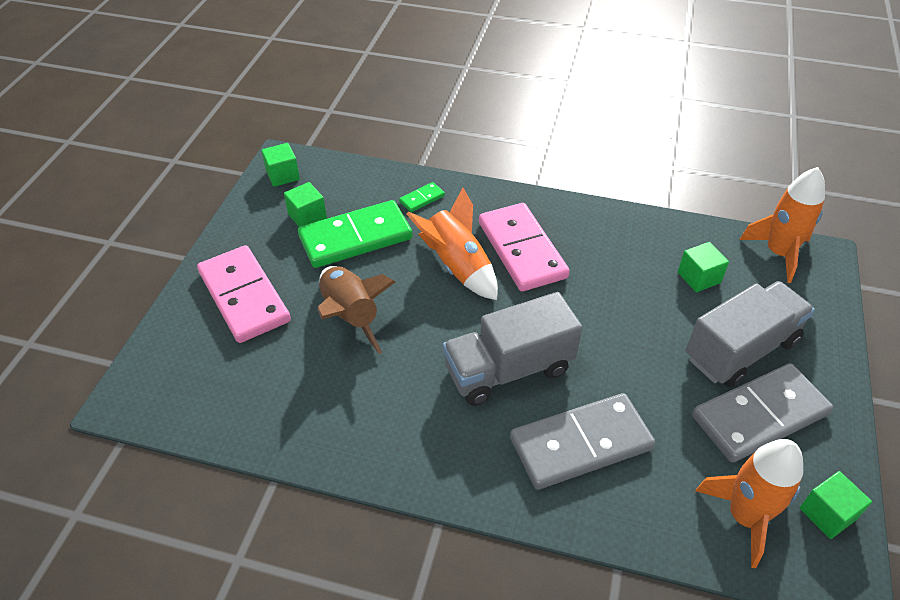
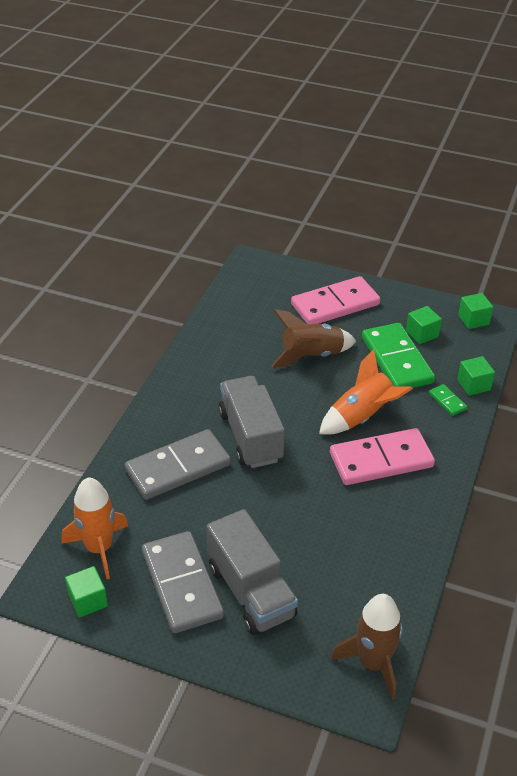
camera: 95 degrees right, 5 degrees down
(581, 444) = (178, 467): grey domino -> grey domino turned 75 degrees clockwise
(699, 277) = (341, 583): green cube -> green cube (473, 385)
(778, 253) = (373, 663): orange rocket -> brown rocket

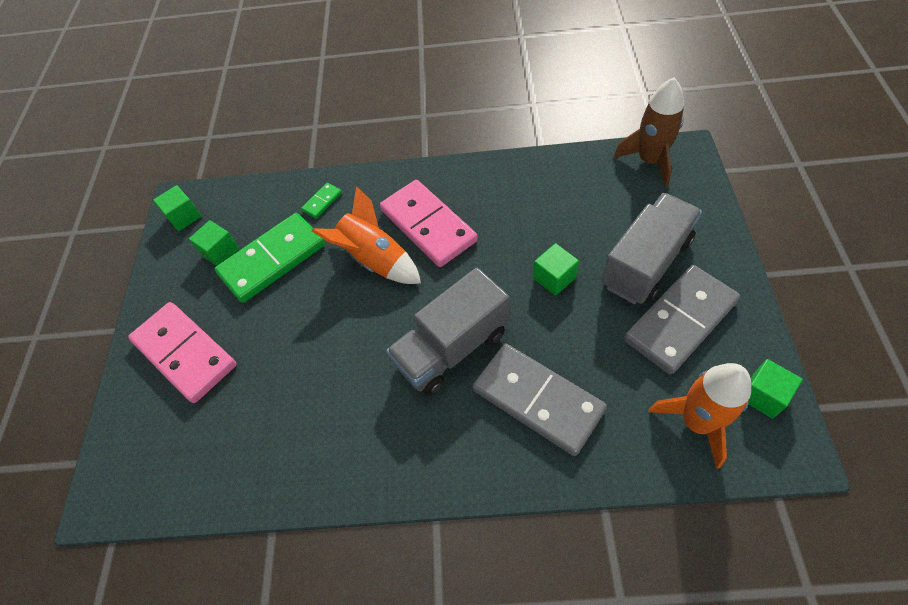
camera: 105 degrees left, 15 degrees up
(311, 356) = (292, 341): brown rocket -> none
(473, 385) = (290, 189): green cube -> green cube (554, 278)

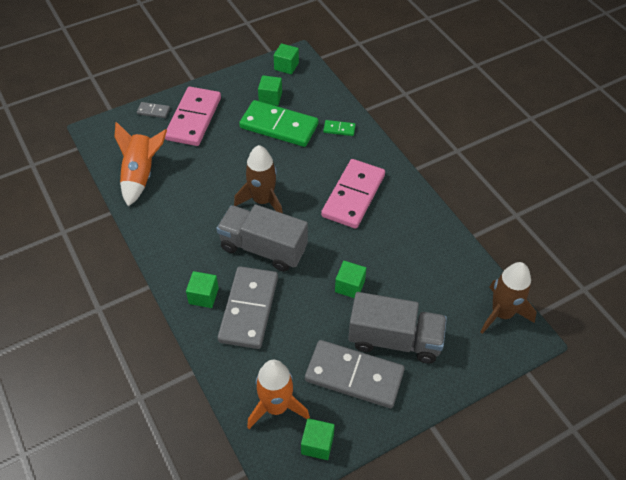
camera: 55 degrees right, 5 degrees down
(130, 401) = (153, 111): none -> grey domino
(375, 260) = (308, 179): orange rocket -> orange rocket (141, 175)
(377, 321) = (262, 200): none -> brown rocket
(491, 449) = (203, 296): none -> green cube

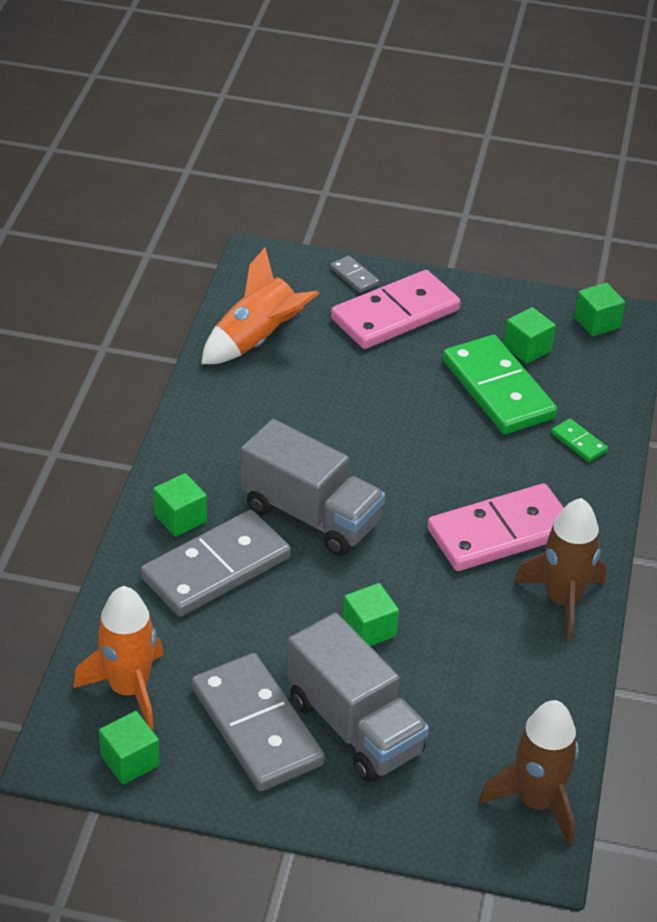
camera: 40 degrees right, 10 degrees down
(262, 200) = (373, 462): brown rocket -> brown rocket (562, 600)
(263, 248) = (310, 515): grey truck -> grey truck turned 150 degrees clockwise

